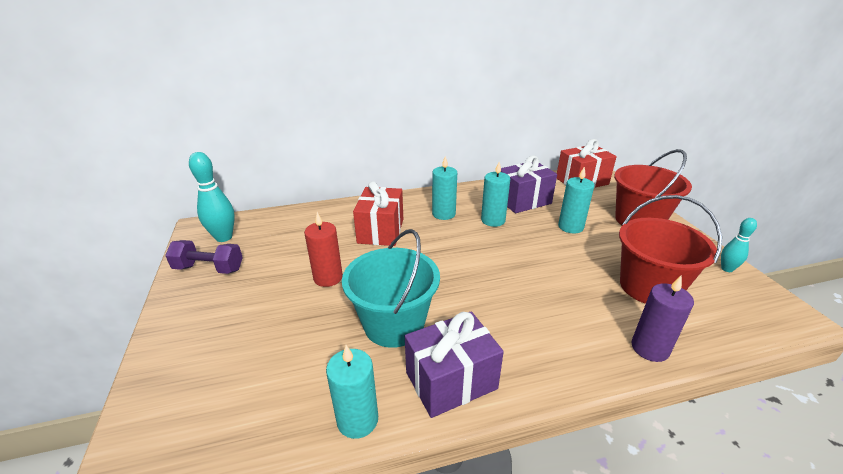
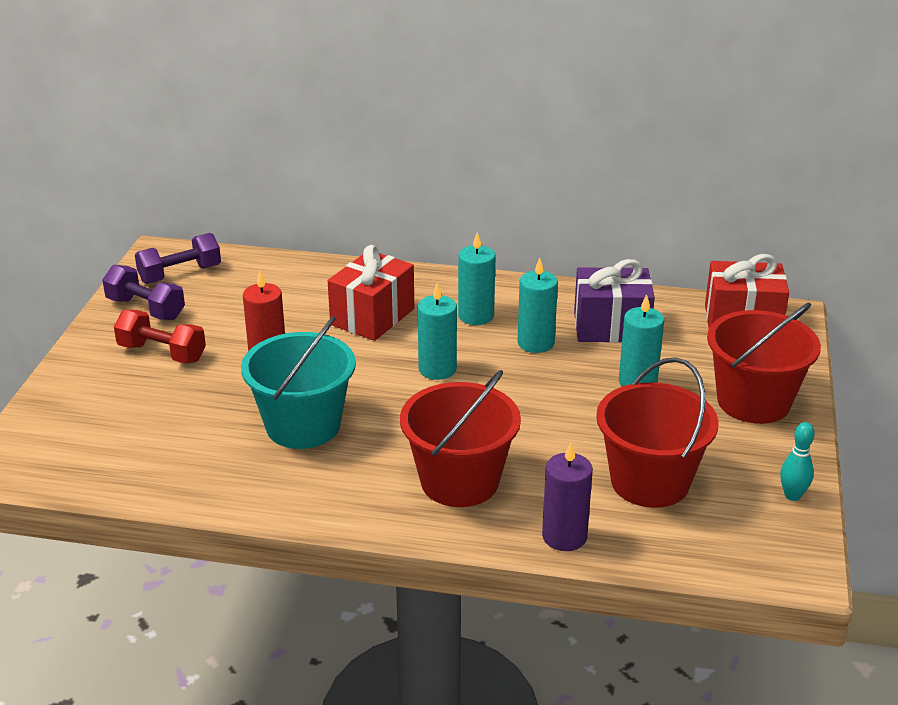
camera: 25 degrees right, 0 degrees up
(224, 237) = (180, 274): turquoise bowling pin -> purple dumbbell
(241, 299) = (162, 353): none -> red dumbbell
(357, 420) = (206, 493): turquoise candle -> turquoise candle (437, 369)
(451, 380) = (318, 492): purple gift -> none
(541, 330) = (459, 481): none -> red bucket

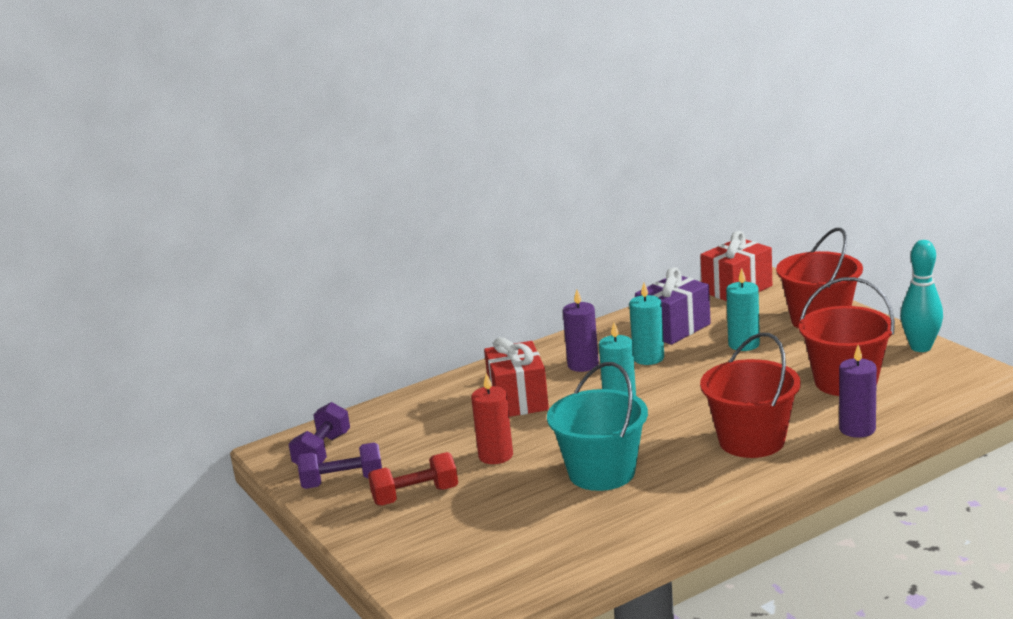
camera: 40 degrees left, 10 degrees down
(476, 316) = (583, 365): turquoise candle -> purple candle
(792, 495) = (920, 347): turquoise bowling pin -> turquoise bowling pin, size x1.72

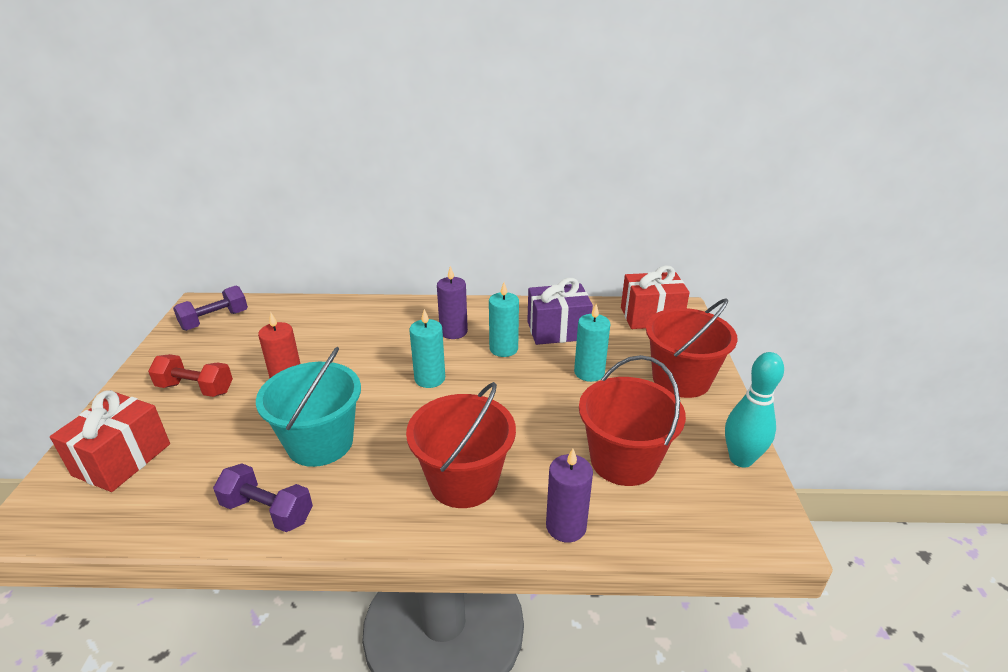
camera: 30 degrees right, 10 degrees up
(343, 482) = (184, 351): purple dumbbell -> purple dumbbell (267, 511)
(518, 400) = (372, 340): red gift -> red gift (122, 459)

